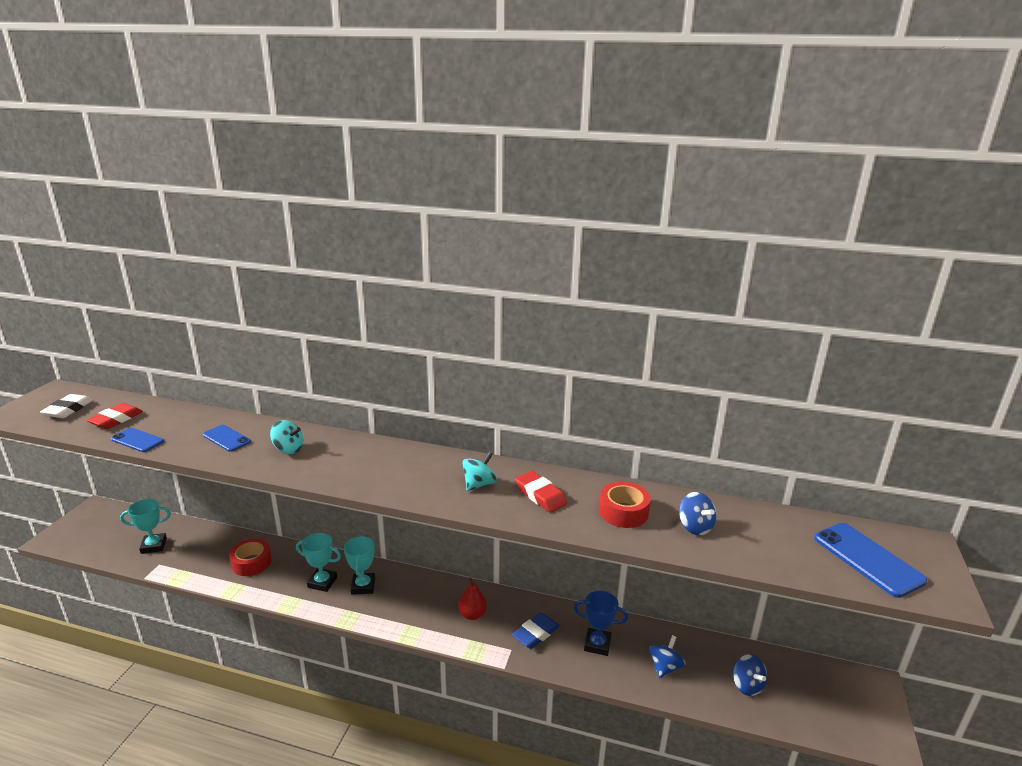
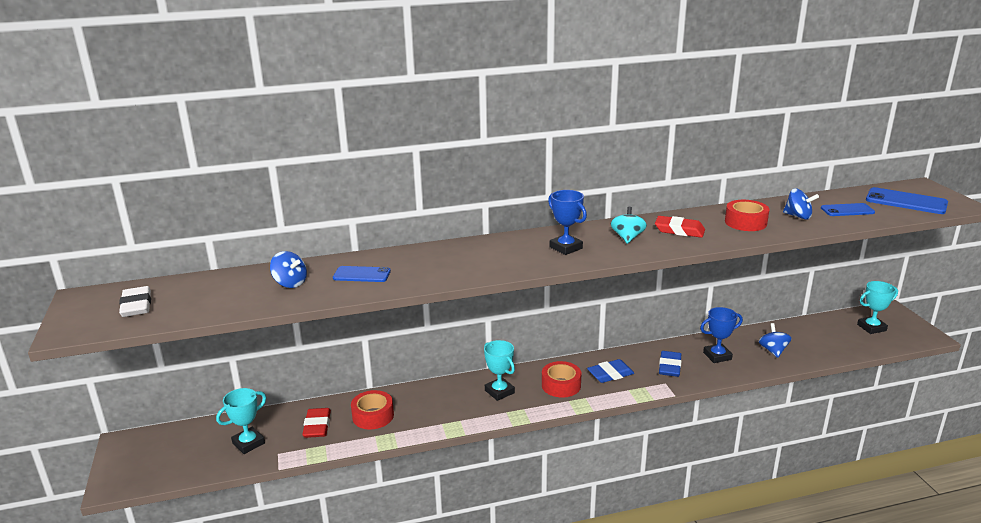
camera: 30 degrees left, 0 degrees up
(116, 419) = (213, 296): red eraser -> red eraser (317, 426)
(137, 440) = (273, 302): blue phone -> blue phone (847, 210)
(288, 449) = (435, 264): turquoise spinning top -> none
(322, 582) = (460, 403): turquoise trophy -> turquoise trophy (871, 327)
(410, 474) = (566, 248): none -> blue trophy
(418, 605) = (561, 385): none -> red tape
(472, 614) = (610, 374): red pear -> blue eraser
(747, 685) = (829, 340): blue spinning top -> blue spinning top (290, 283)

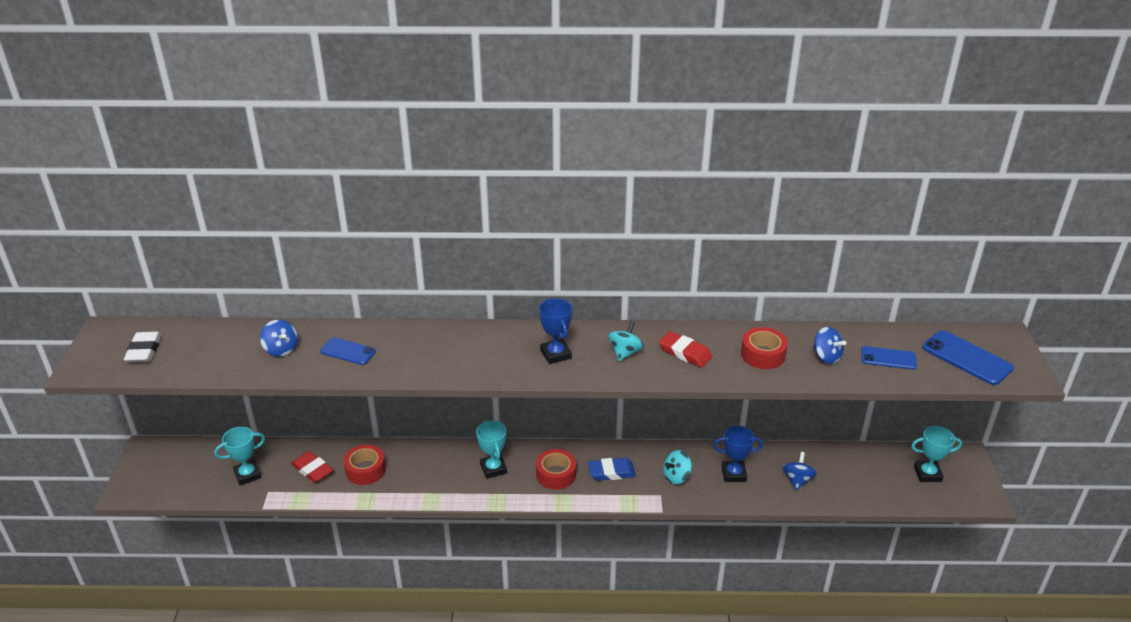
camera: 15 degrees right, 10 degrees up
(317, 426) = (312, 470): red eraser -> red eraser turned 60 degrees counterclockwise
(669, 367) = (676, 476): blue eraser -> turquoise spinning top

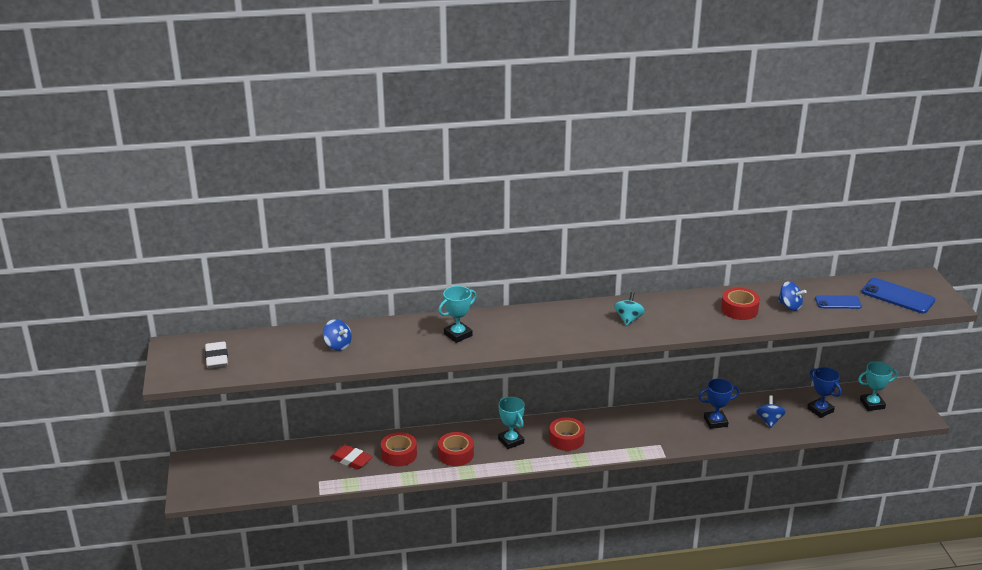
camera: 10 degrees left, 5 degrees down
(247, 475) = (294, 470): turquoise trophy -> turquoise trophy (458, 335)
(348, 351) = (396, 341): blue phone -> none
(427, 477) = (456, 454): none -> red tape
(555, 354) = (572, 326): blue trophy -> blue trophy (820, 410)
(611, 472) = (613, 432): blue eraser -> none
(676, 476) = (668, 429): turquoise spinning top -> none
(685, 353) = (677, 314): red eraser -> none

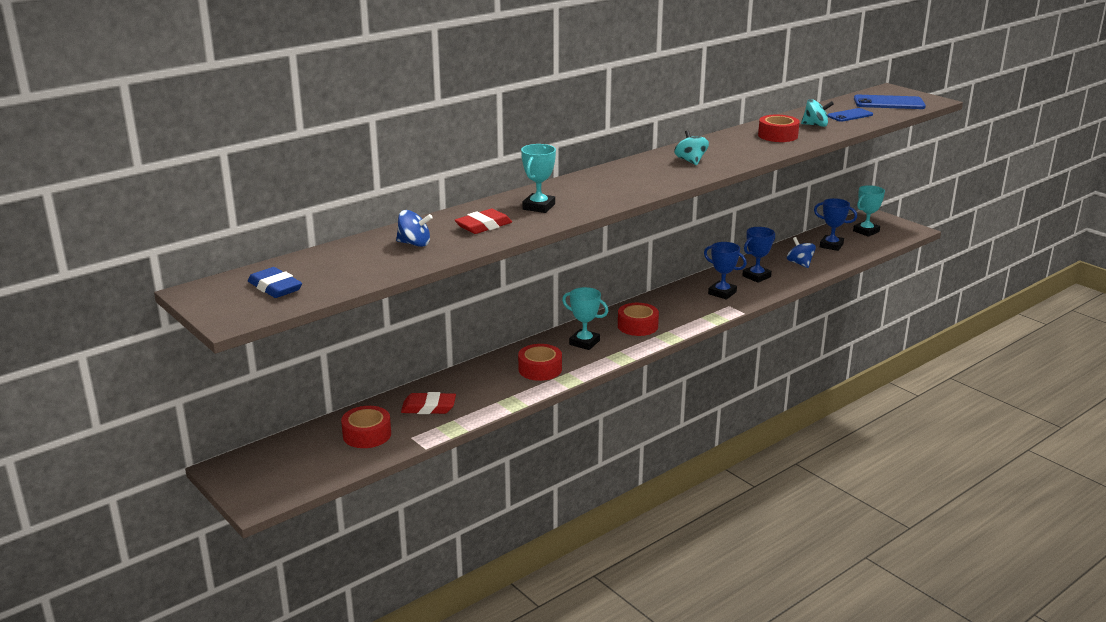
camera: 30 degrees left, 5 degrees down
(217, 358) = (275, 287): white eraser -> blue eraser
(399, 342) = (483, 226): none -> red eraser
(399, 454) = (478, 387): red tape -> red tape (367, 434)
(668, 429) = (722, 293): none -> blue trophy
(789, 306) = (815, 125): blue spinning top -> turquoise spinning top

